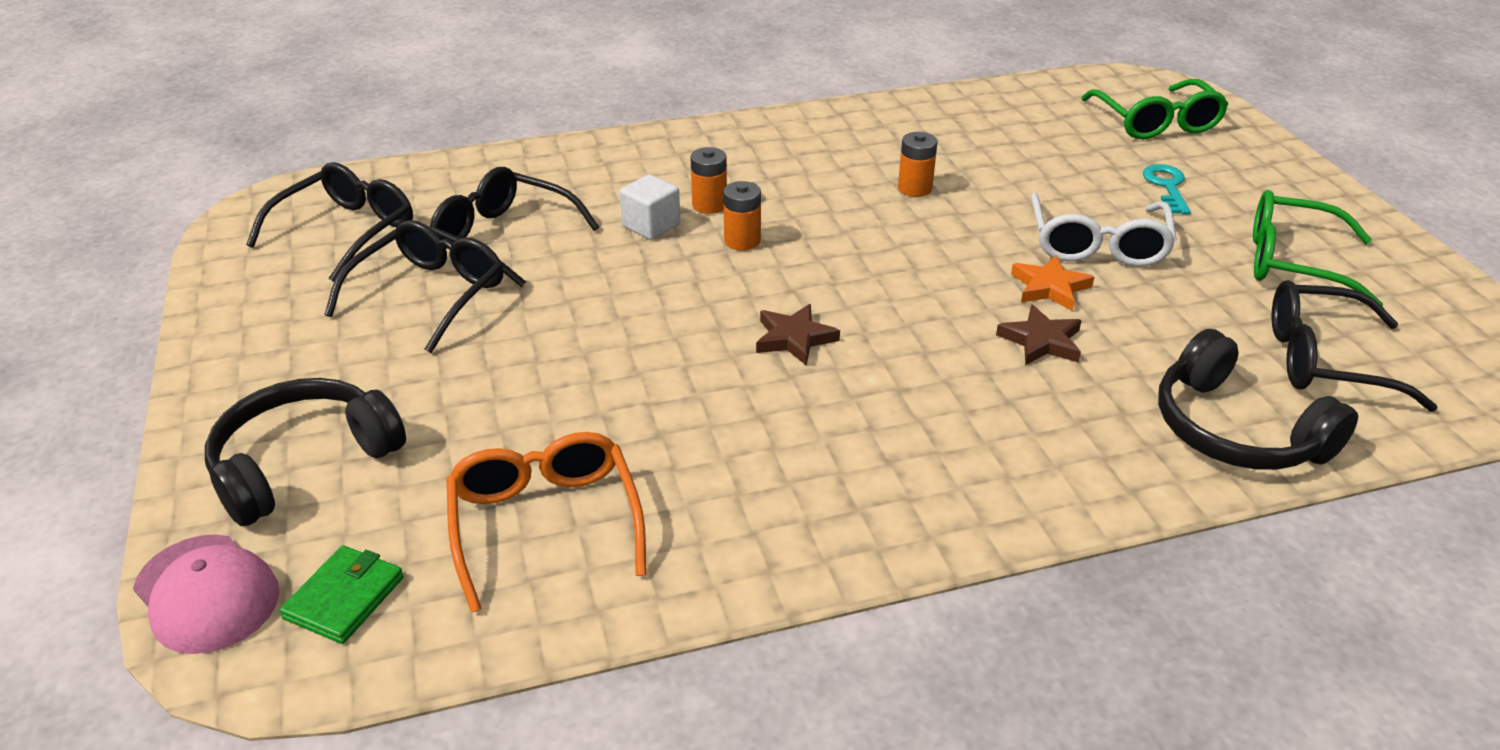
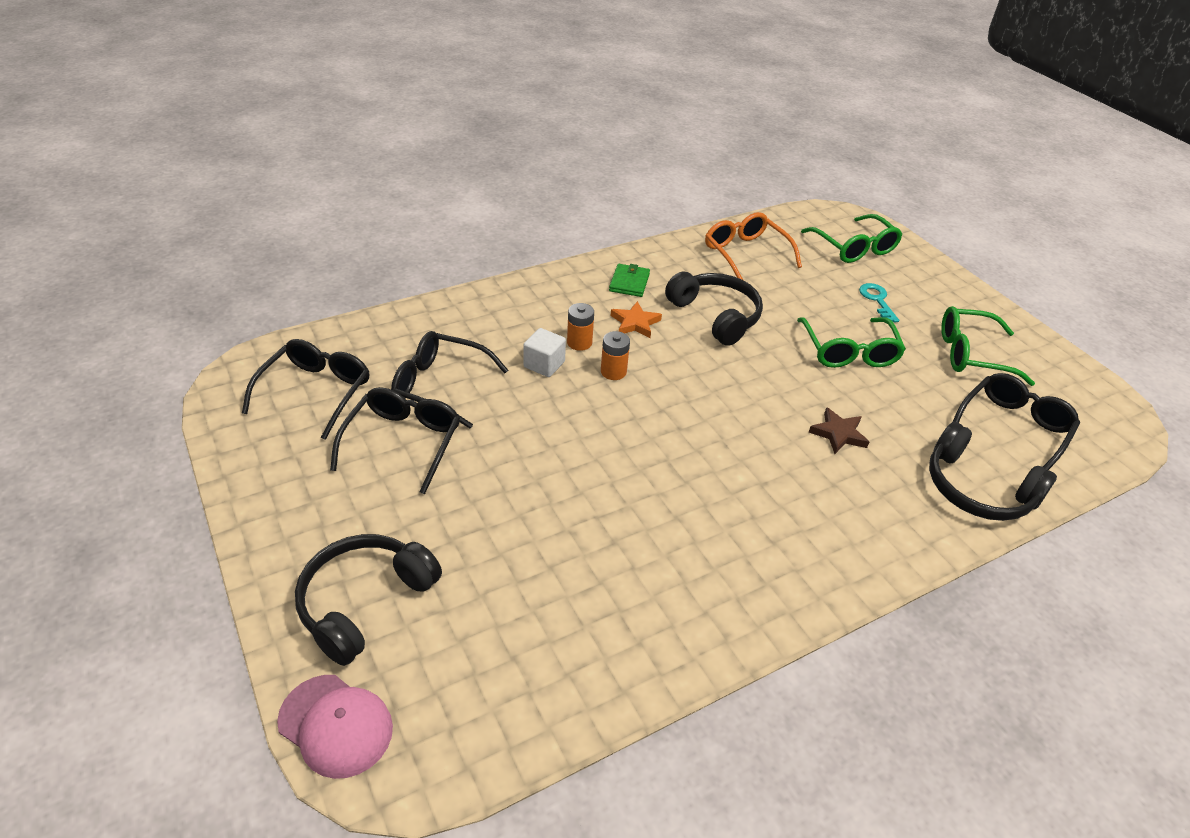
camera: 15 degrees left, 5 degrees up
(344, 597) = (441, 711): green wallet -> green wallet (629, 282)
(545, 524) = (562, 627): orange glasses -> orange glasses (745, 254)
(794, 338) = (678, 450): brown star -> none
(914, 188) = (715, 316): orange battery -> black headphones
(1050, 287) = (830, 390): orange star -> orange star (635, 323)
(1097, 244) = (848, 351): white glasses -> green glasses
(1325, 360) = (1012, 429): black glasses -> black glasses turned 135 degrees clockwise

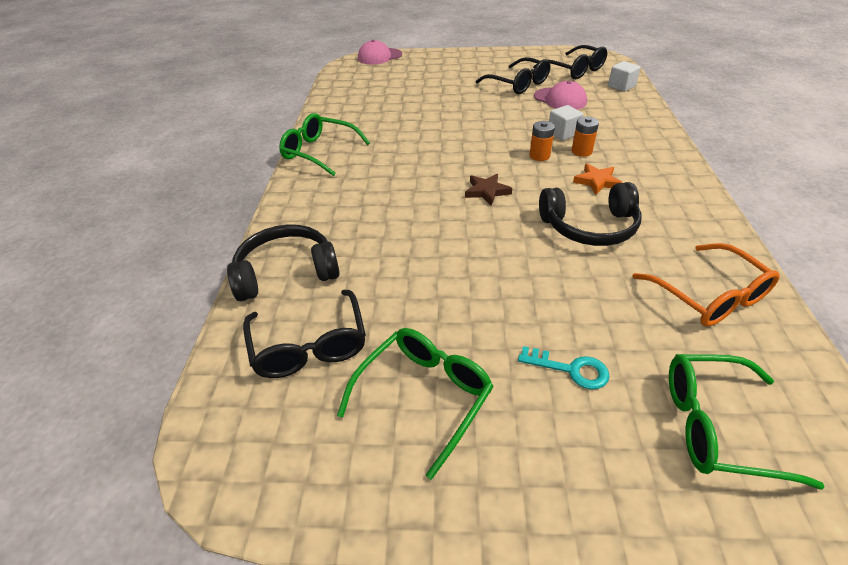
camera: 125 degrees right, 0 degrees up
(364, 338) = (621, 86): none -> white cube
(364, 602) = (426, 66): black headphones -> none
(440, 386) = (560, 99): black glasses -> pink cap
(629, 282) = (663, 196): green wallet -> none
(745, 254) = (709, 296): orange glasses -> orange glasses turned 60 degrees clockwise
(838, 434) = (401, 229): brown star -> brown star (487, 191)
(848, 351) = (491, 289): green glasses -> green glasses (319, 152)

